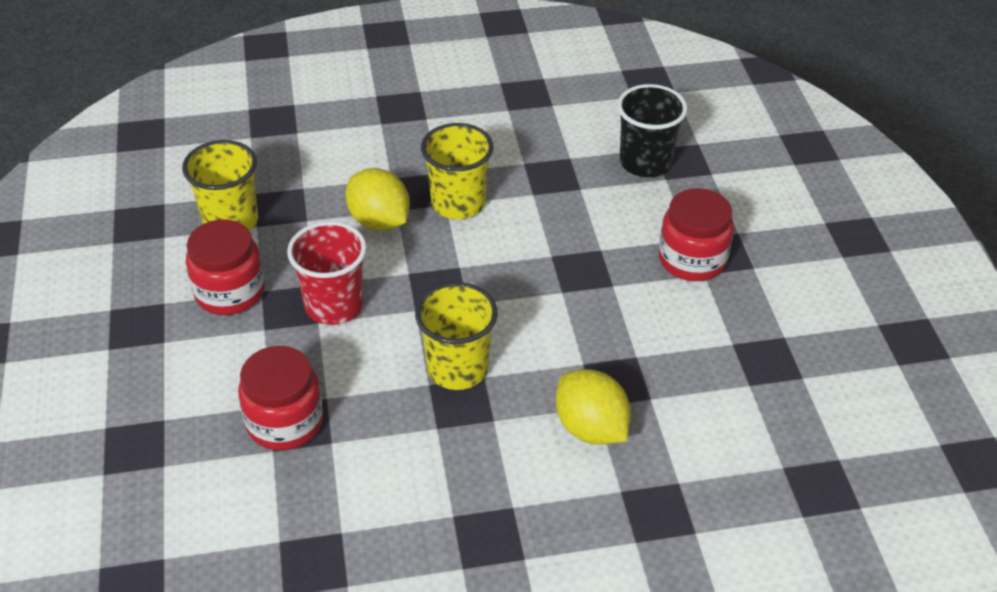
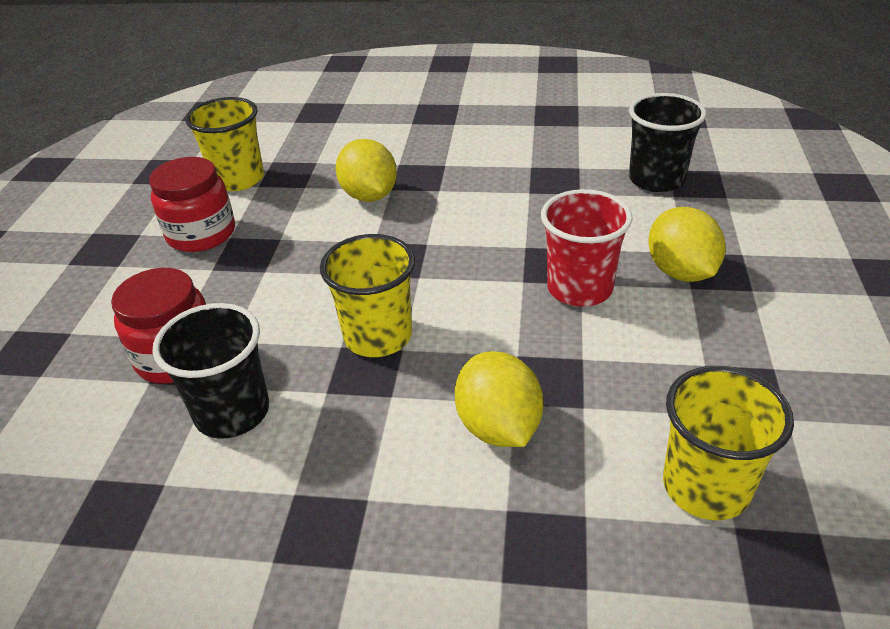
camera: 20 degrees right, 5 degrees down
(334, 306) = (287, 259): red cup -> red cup (579, 288)
(365, 461) = (232, 412): none -> black cup
(458, 203) = (451, 191): yellow cup -> yellow cup (706, 487)
(692, 260) = (680, 272): red jar -> yellow lemon

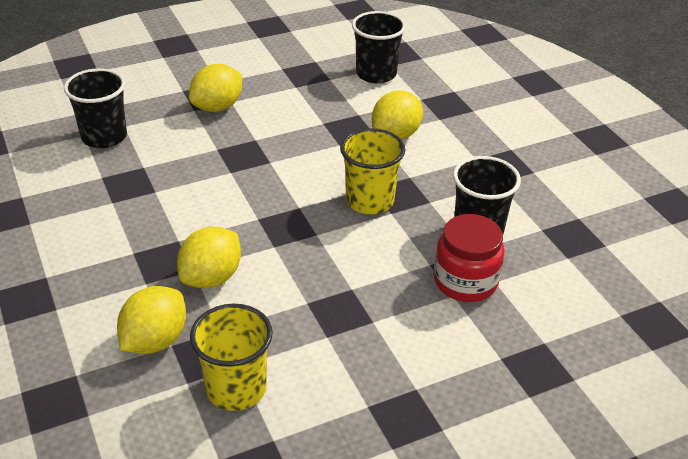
camera: 125 degrees left, 0 degrees up
(201, 234) = (336, 359): red jar -> none
(329, 156) = (155, 340): none -> yellow lemon
(579, 288) = (261, 138): red cup -> none
(706, 487) = (376, 74): yellow cup -> black cup

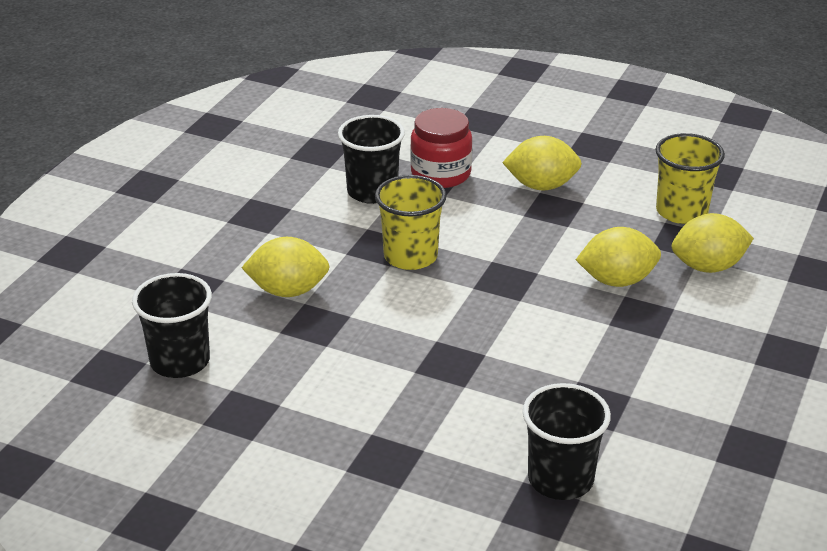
camera: 130 degrees left, 5 degrees down
(217, 107) = (395, 435): yellow lemon -> yellow lemon (541, 186)

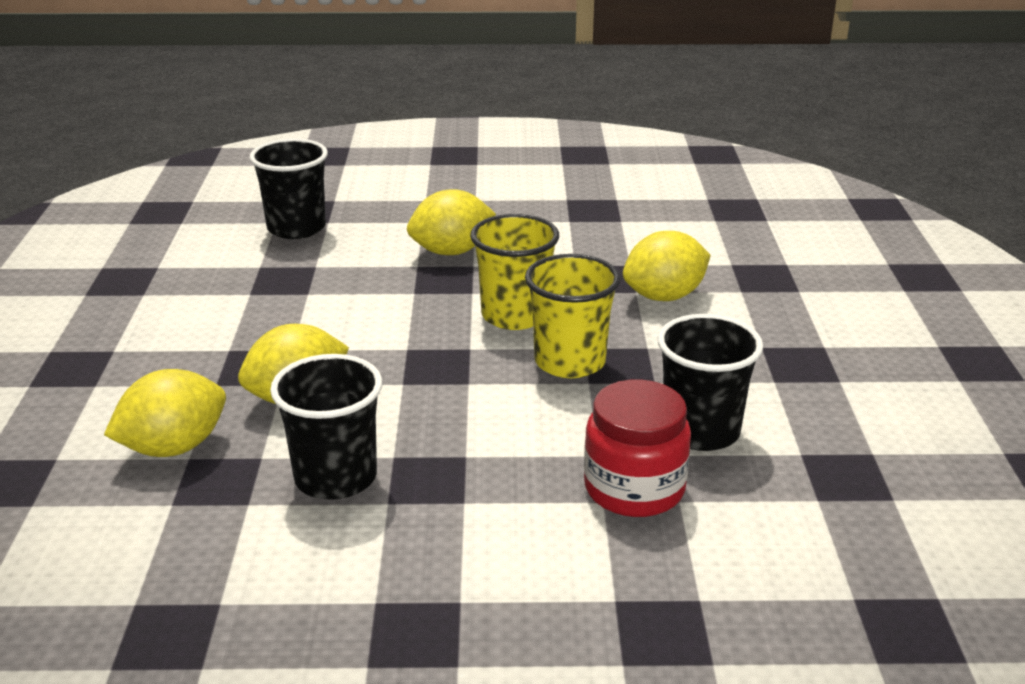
camera: 155 degrees right, 5 degrees down
(180, 361) = (688, 226): black cup -> black cup (335, 477)
(541, 186) = (467, 512): yellow lemon -> yellow lemon (451, 251)
(681, 211) = (223, 528): yellow cup -> yellow cup (514, 315)

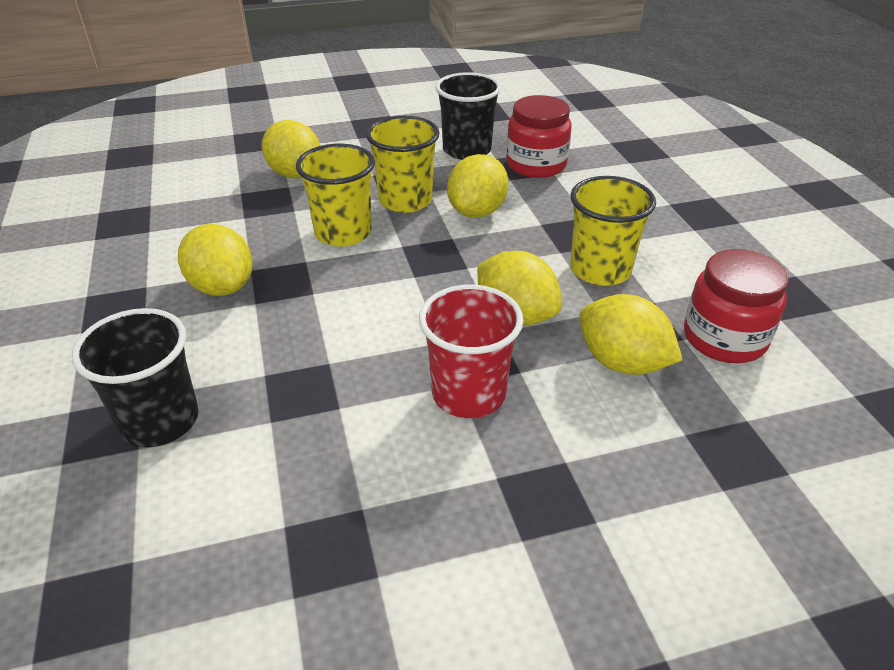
camera: 105 degrees left, 10 degrees up
(145, 536) = (724, 338): none -> red jar
(211, 352) = (468, 394): none -> red cup
(335, 477) = (600, 270): black cup -> yellow cup
(519, 410) = (477, 212): none -> yellow lemon

